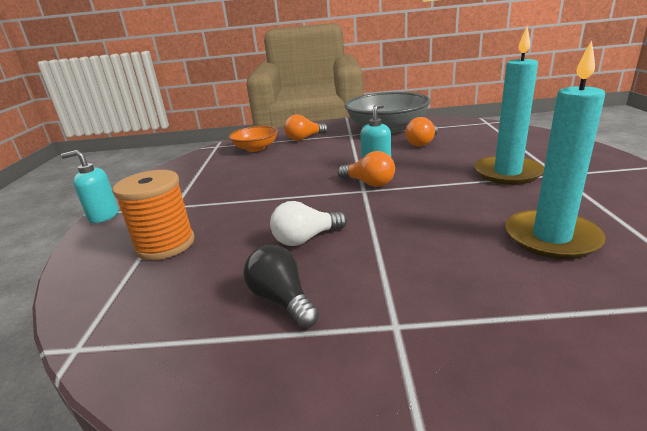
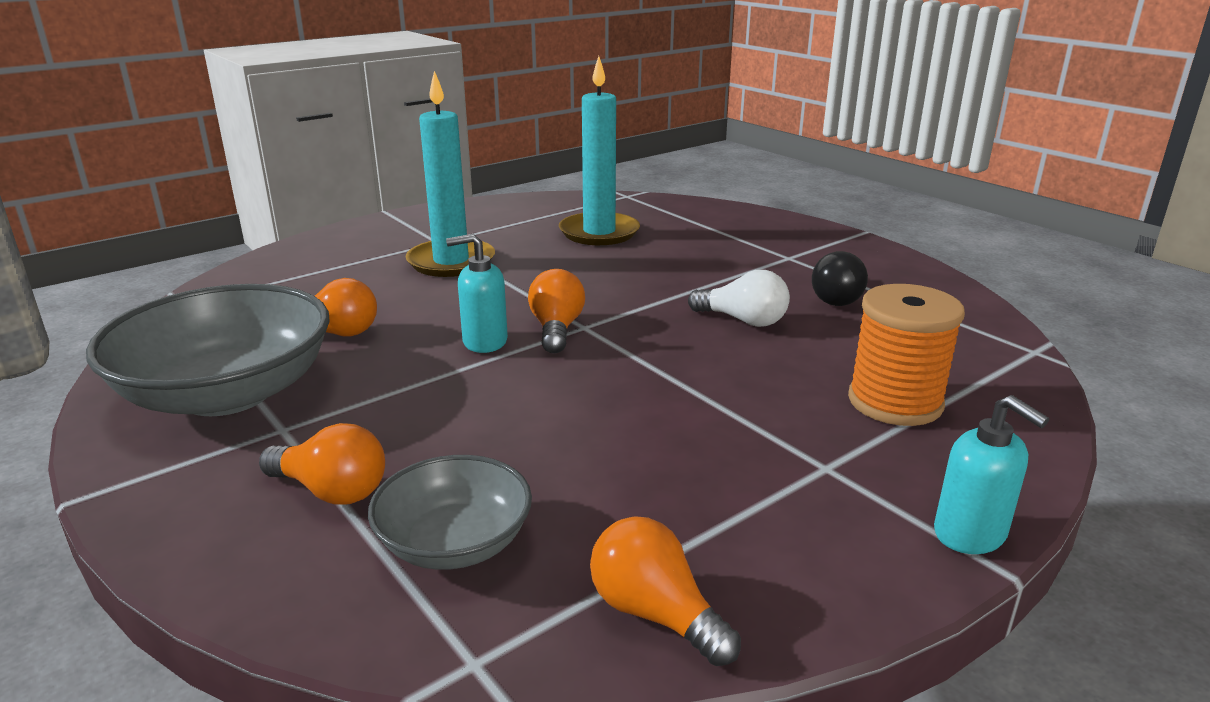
camera: 130 degrees left, 0 degrees up
(188, 164) = (655, 614): none -> orange light bulb
(256, 148) = (455, 543): orange bowl -> grey bowl

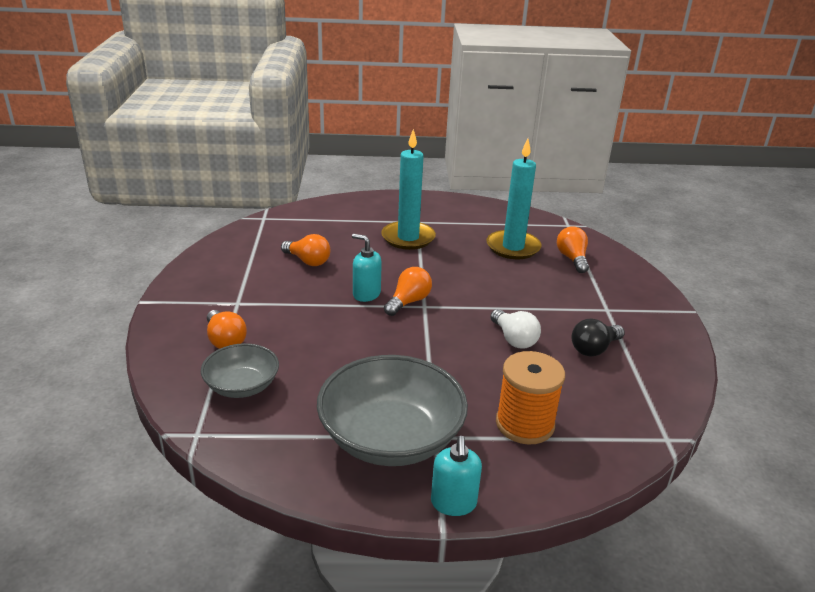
camera: 35 degrees right, 5 degrees up
(227, 393) = (236, 275): grey bowl -> grey bowl (391, 437)
(655, 614) = (276, 454): orange light bulb -> orange light bulb (572, 259)

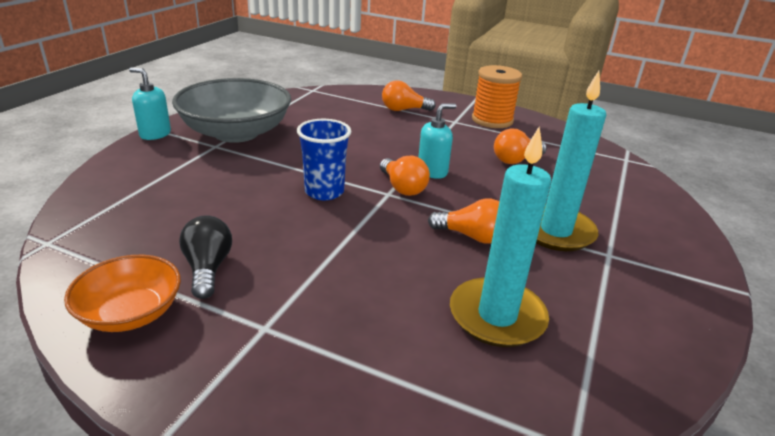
camera: 115 degrees right, 0 degrees up
(242, 386) = (345, 106): grey bowl -> none
(453, 335) = (324, 192): none -> blue cup
(514, 339) = (283, 222): white light bulb -> none
(524, 424) = (174, 181): orange spool -> orange spool (492, 120)
(572, 259) = (428, 371): orange light bulb -> orange light bulb (472, 236)
(658, 358) = (131, 313): none -> orange bowl

